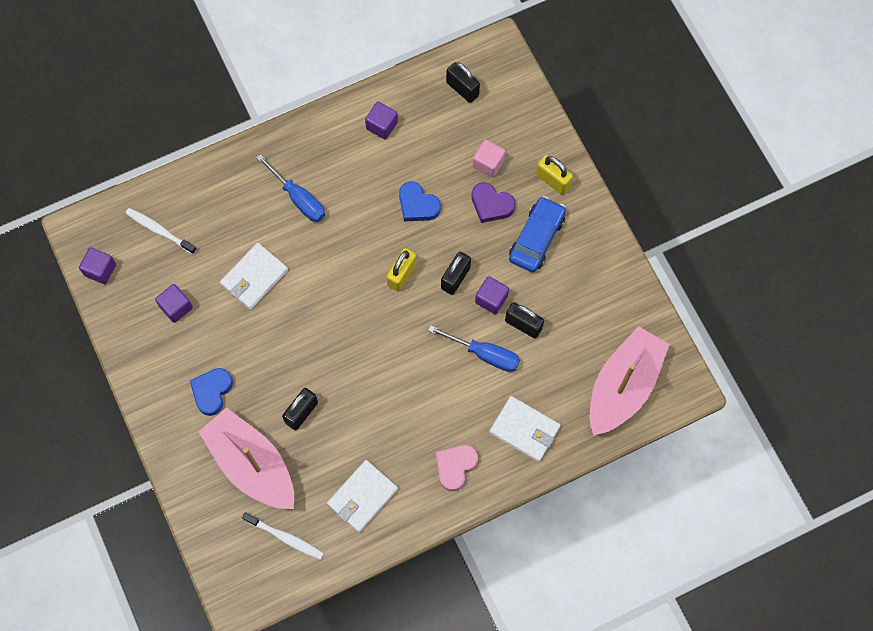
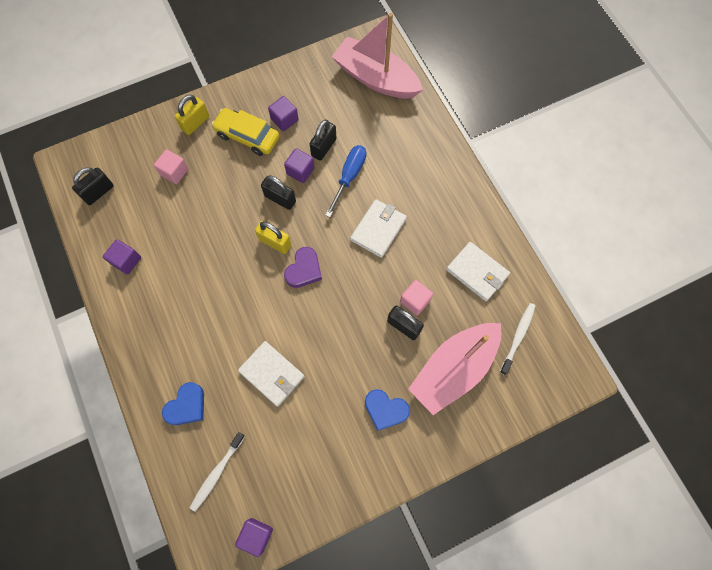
camera: 90 degrees left, 0 degrees up
(176, 307) = (299, 450): purple cube -> purple cube (284, 120)
(299, 199) = (194, 334): blue screwdriver -> none
(330, 425) = (415, 301): none -> pink cube
(417, 205) = (209, 229): blue heart -> blue heart (187, 406)
(455, 467) = (447, 199): pink heart -> none
(491, 205) = (214, 170): purple heart -> purple heart (304, 270)
(524, 430) = (413, 148): white wallet -> white wallet (378, 229)
(536, 238) = (247, 136): blue car -> yellow car

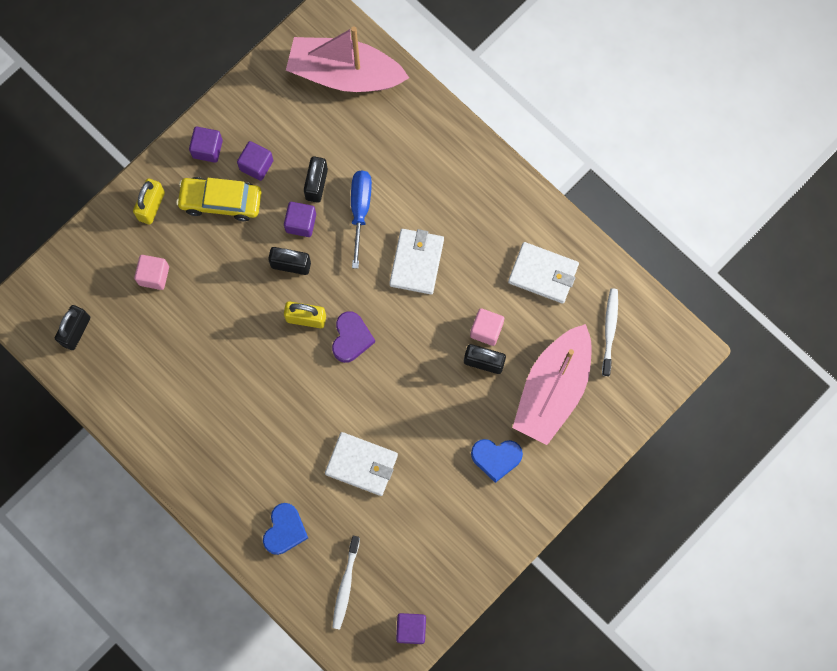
camera: 20 degrees left, 5 degrees up
(126, 261) = (146, 399): purple cube -> purple cube (207, 149)

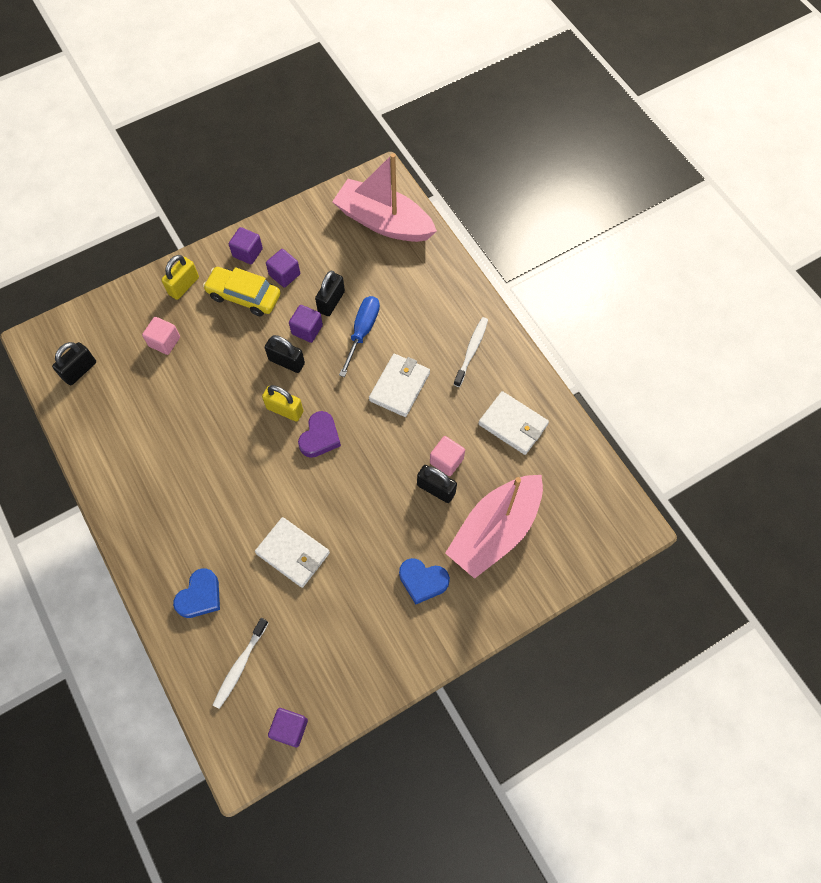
camera: 15 degrees right, 10 degrees down
(609, 330) = (563, 490): white toothbrush -> white toothbrush (471, 351)

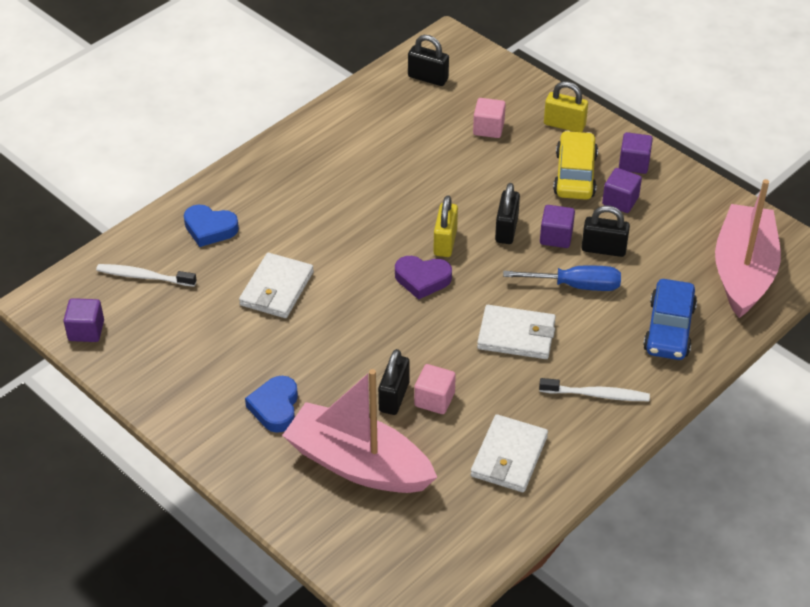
camera: 75 degrees right, 20 degrees down
(423, 286) = (669, 329): none -> blue car

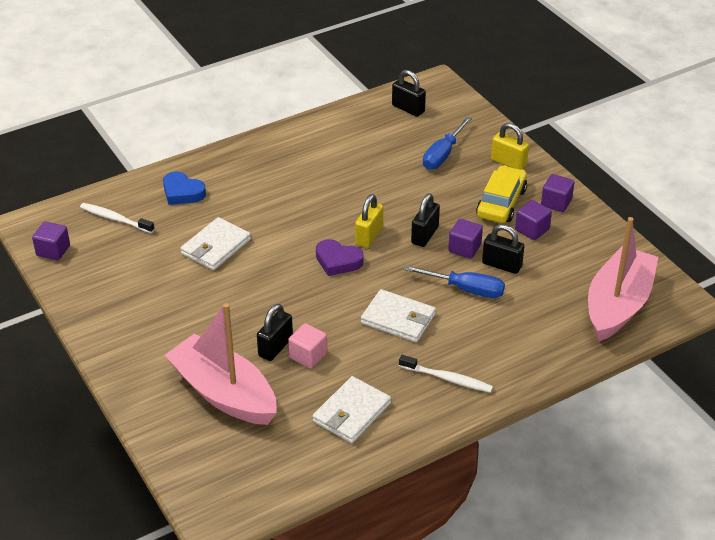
camera: 15 degrees right, 5 degrees down
(275, 407) = (175, 336): blue heart -> none
(488, 128) = (442, 155): pink cube -> blue screwdriver
(669, 329) = (532, 338): blue car -> none

